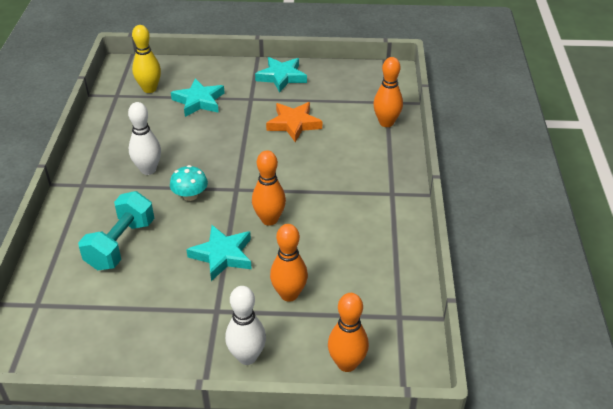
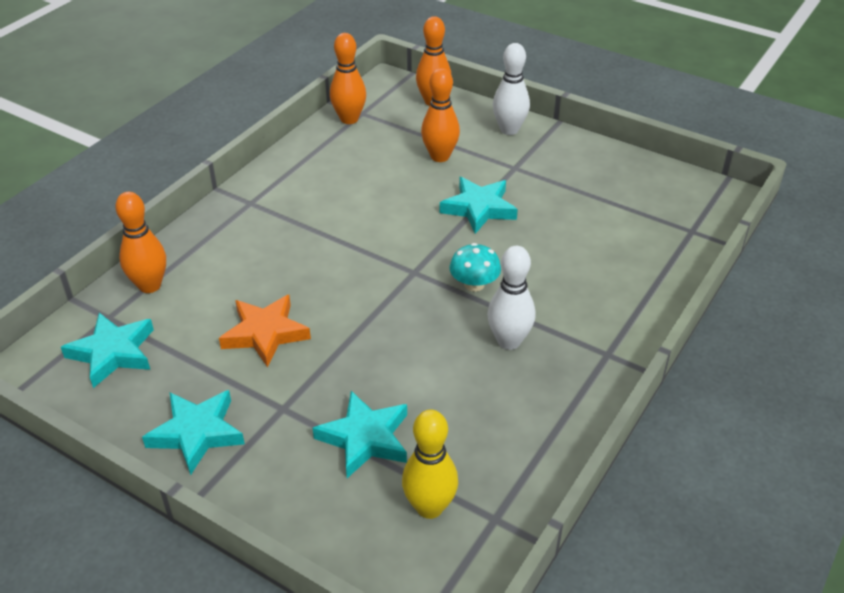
camera: 150 degrees left, 0 degrees up
(121, 244) = (583, 257): turquoise dumbbell -> none
(269, 219) = (404, 224): orange bowling pin -> orange bowling pin (349, 119)
(361, 89) = (113, 353): none -> turquoise star

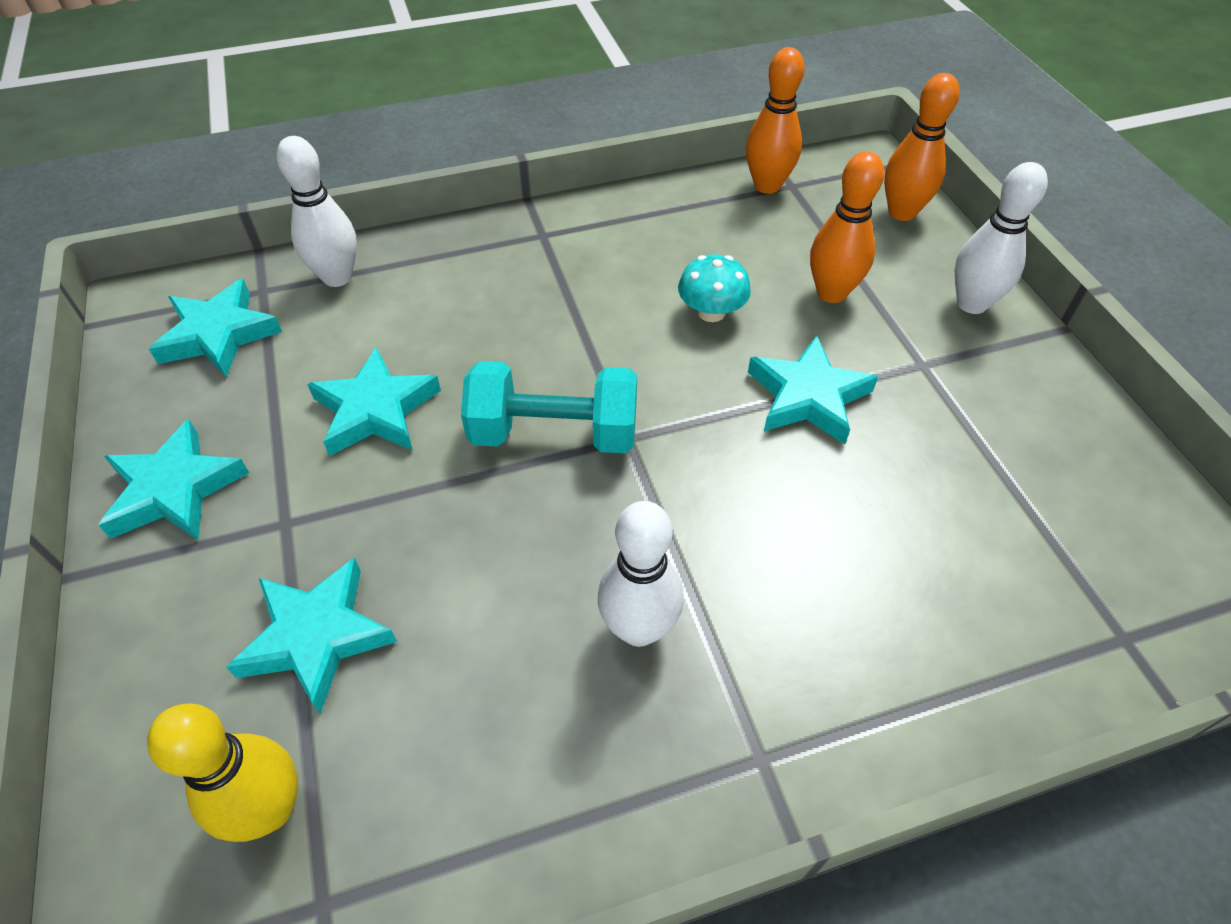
camera: 40 degrees right, 10 degrees up
(150, 286) = (337, 277): orange bowling pin -> white bowling pin
(265, 333) = (376, 410): orange star -> turquoise star
(376, 290) = (554, 433): none -> turquoise dumbbell
(474, 284) = (684, 506): turquoise mushroom -> turquoise mushroom (711, 312)

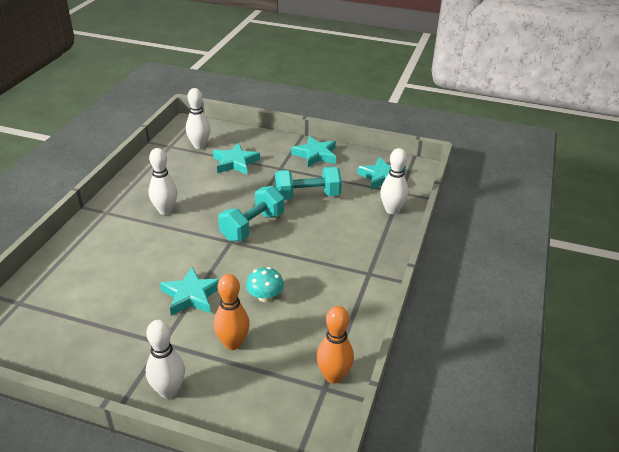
camera: 125 degrees right, 15 degrees down
(270, 809) = (199, 146): yellow bowling pin -> white bowling pin
(376, 410) = (307, 196): turquoise star -> turquoise dumbbell
(902, 212) = (255, 420): orange bowling pin -> none

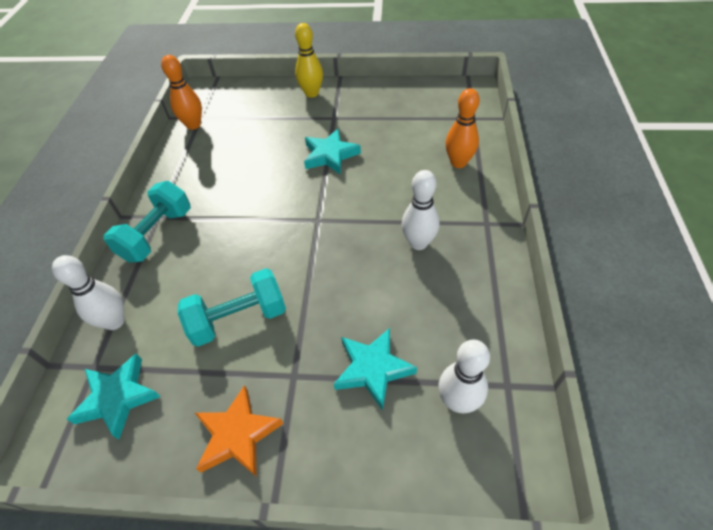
camera: 170 degrees right, 15 degrees up
(168, 391) = (311, 93): white bowling pin -> yellow bowling pin
(233, 343) = (277, 128): orange bowling pin -> orange bowling pin (458, 163)
(252, 226) = (300, 246): turquoise dumbbell -> turquoise dumbbell (157, 235)
(265, 296) = (261, 169): turquoise mushroom -> none
(315, 155) = (237, 435): turquoise star -> orange star

